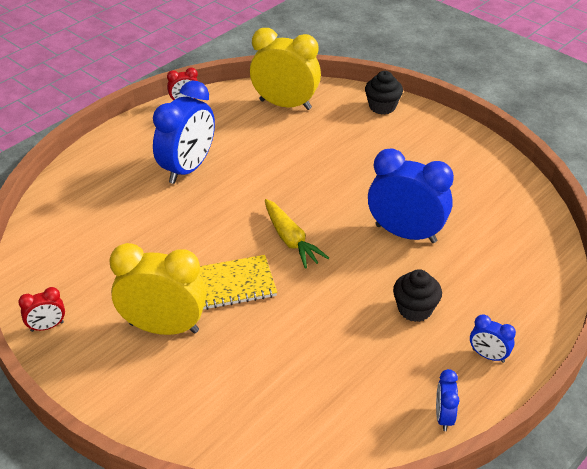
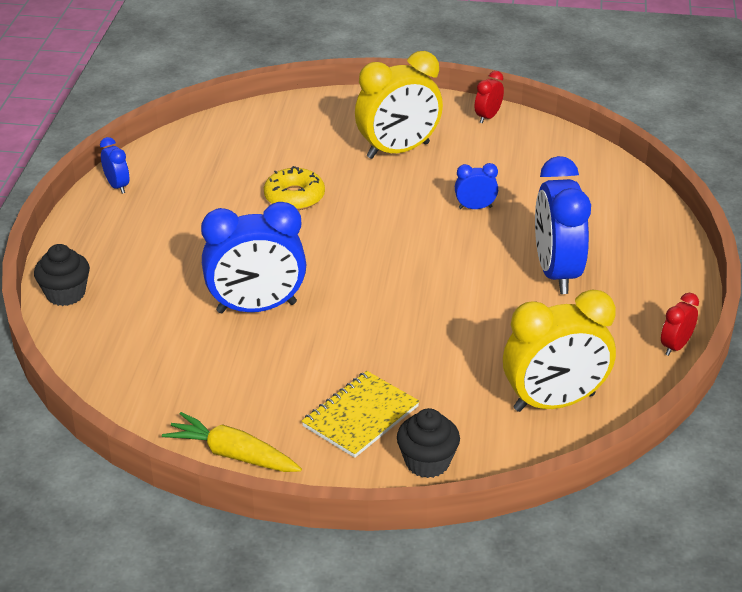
camera: 145 degrees right, 5 degrees down
(234, 284) = (378, 199): yellow notebook -> yellow notebook (360, 416)
(291, 240) = (368, 253): yellow carrot -> yellow carrot (232, 454)
(297, 320) = (294, 197): none -> yellow donut
(415, 309) = (195, 246): black cupcake -> black cupcake (65, 294)
(488, 356) = (103, 238): blue clock -> blue clock (475, 207)

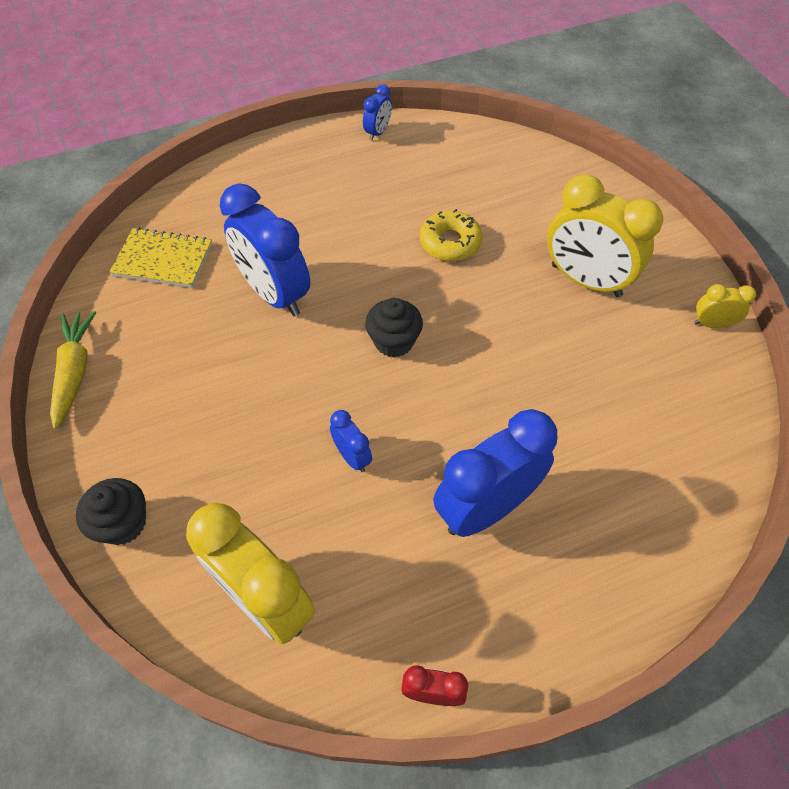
camera: 60 degrees right, 20 degrees up
(65, 294) = (222, 174): black cupcake -> black cupcake (394, 341)
(360, 416) = (165, 439): yellow notebook -> yellow notebook (163, 260)
(475, 207) = (543, 384): blue clock -> blue clock (352, 457)
(487, 117) = (712, 324): red clock -> yellow clock

